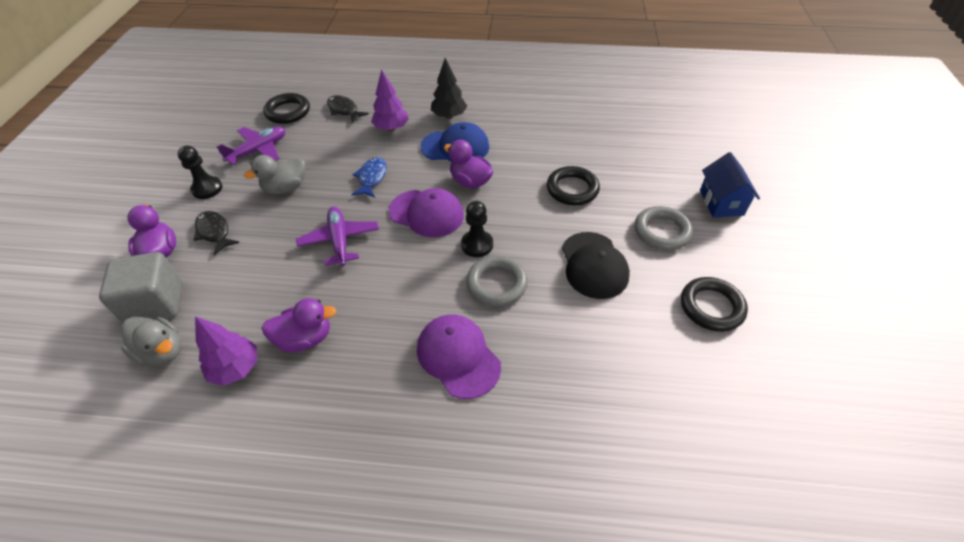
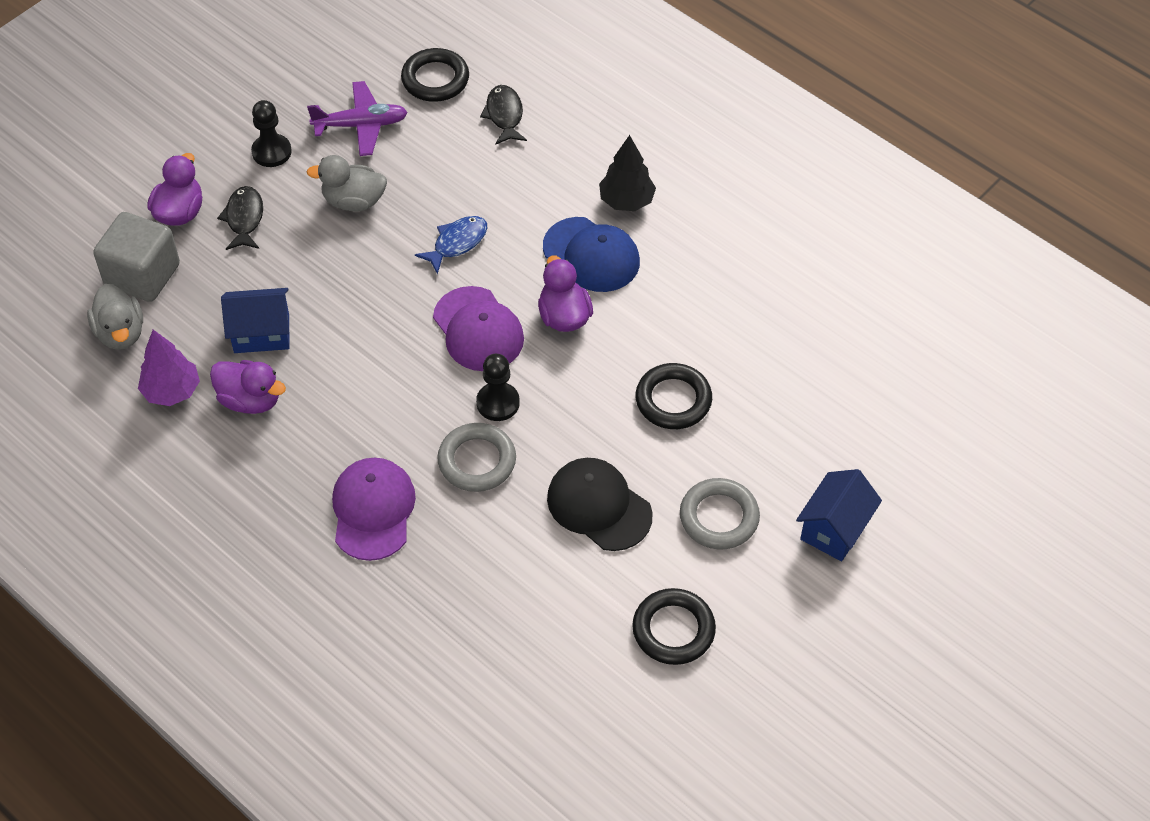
camera: 35 degrees right, 5 degrees up
(280, 291) = (261, 333): none -> blue house
(340, 240) = (360, 308): purple plane -> none
(391, 128) = (539, 179): purple tree -> none
(594, 265) = (599, 506): black cap -> black cap turned 105 degrees clockwise

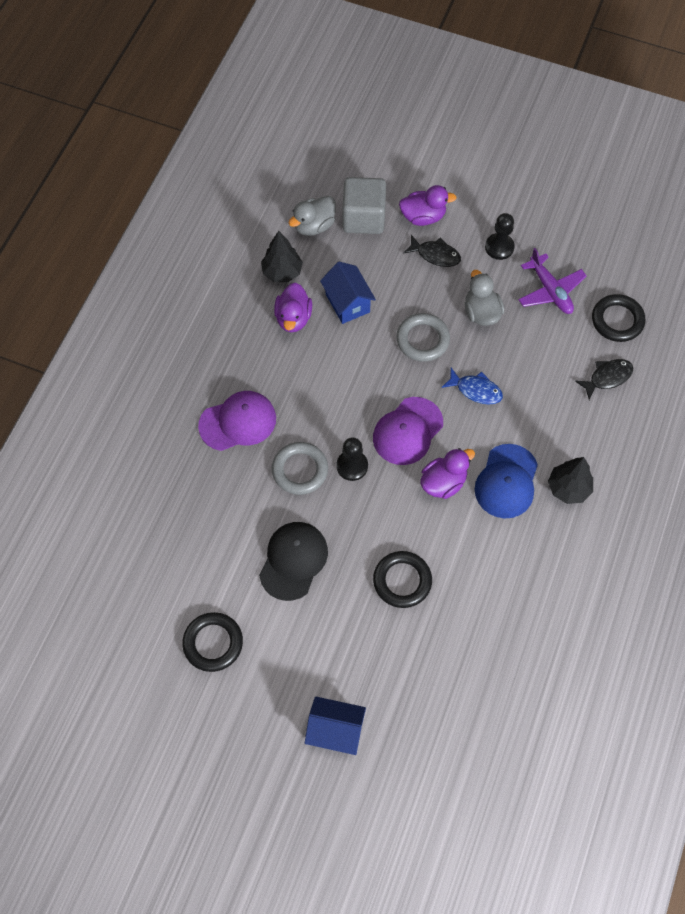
camera: 70 degrees right, 10 degrees up
(171, 391) = (282, 272): purple tree -> black tree
(244, 219) = (435, 255): black fish -> black fish turned 45 degrees clockwise
(719, 517) = (314, 645): grey ring -> grey ring (422, 340)

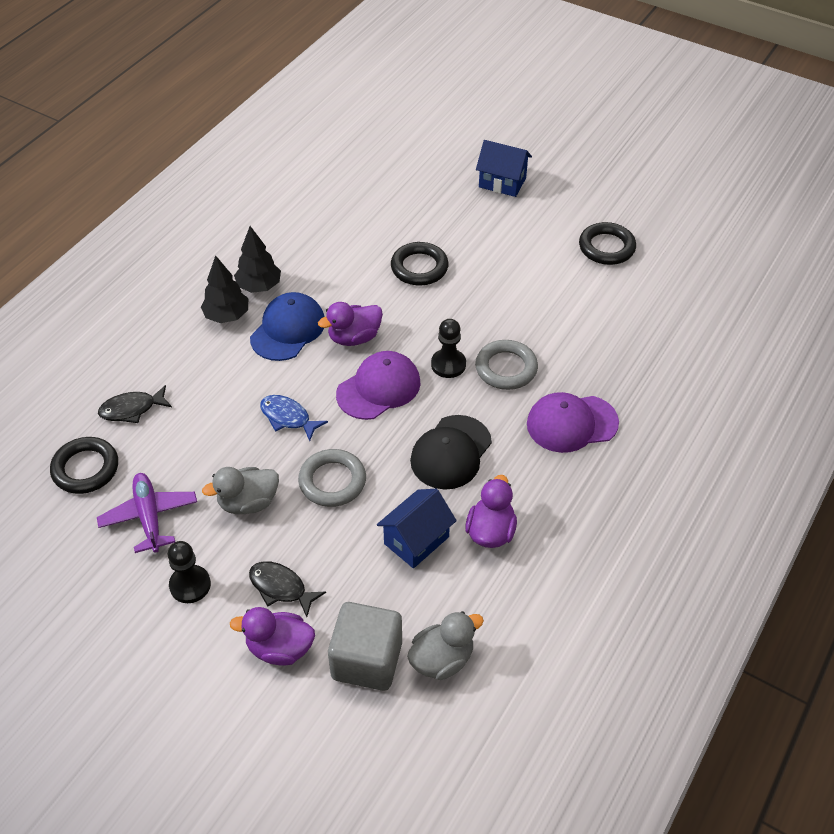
camera: 170 degrees left, 15 degrees down
(282, 272) = (498, 596): black tree -> black tree (259, 286)
(293, 561) = (523, 295): black cap -> black cap (451, 452)
(347, 303) = (416, 540): blue house -> blue house turned 60 degrees clockwise
(481, 312) = (248, 502): grey duck -> grey duck turned 75 degrees clockwise

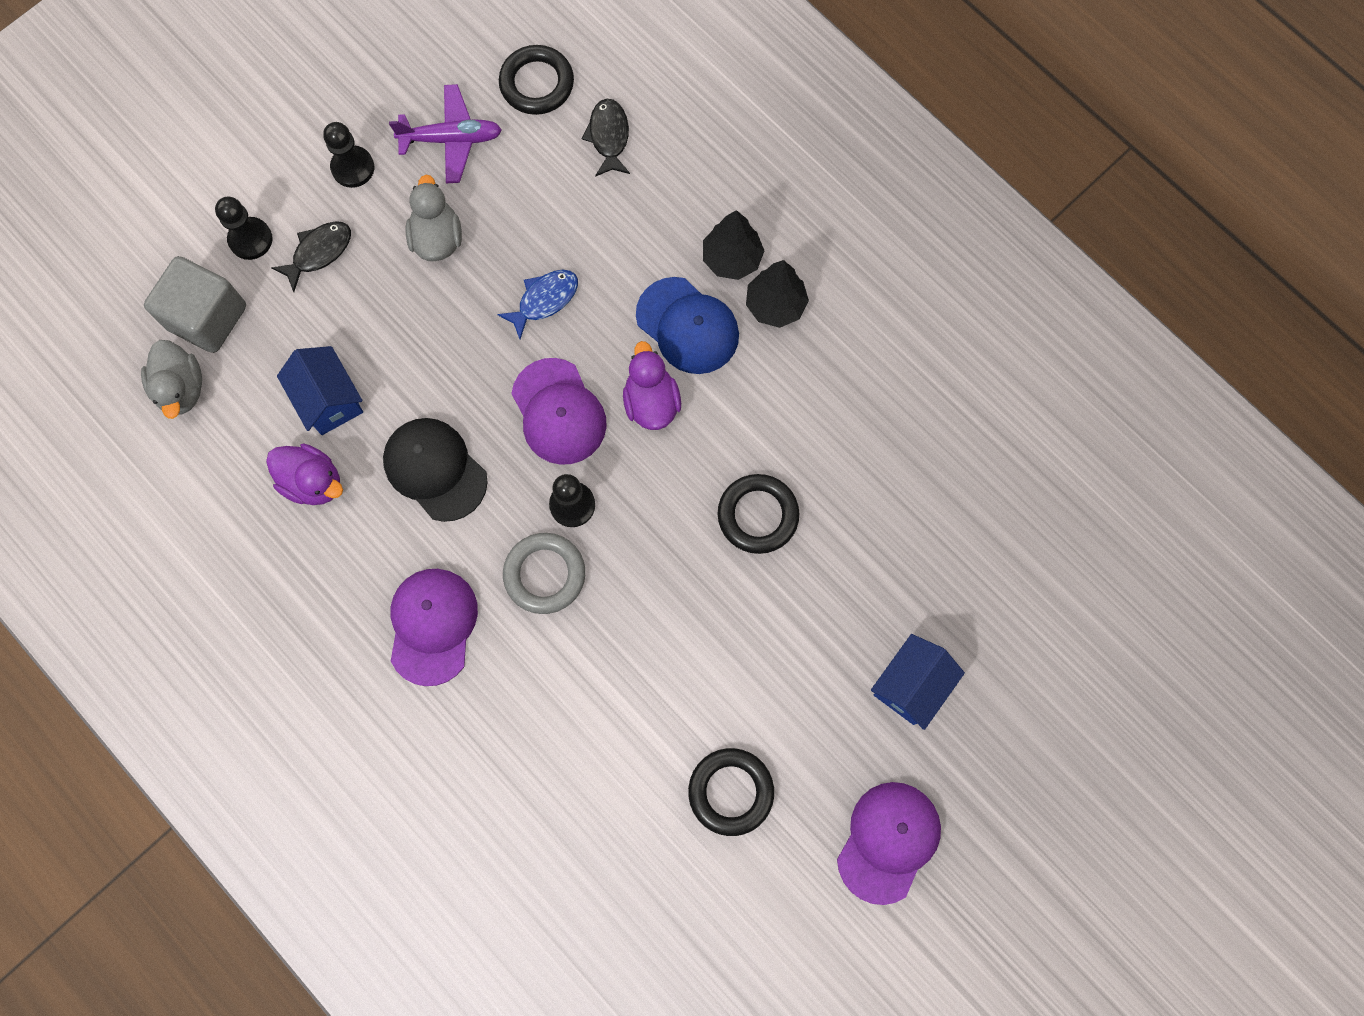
camera: 105 degrees right, 25 degrees up
(280, 648) = (250, 239): purple duck -> black pawn
(332, 481) = (437, 330): grey ring -> none
(599, 177) = (888, 841): none -> purple cap

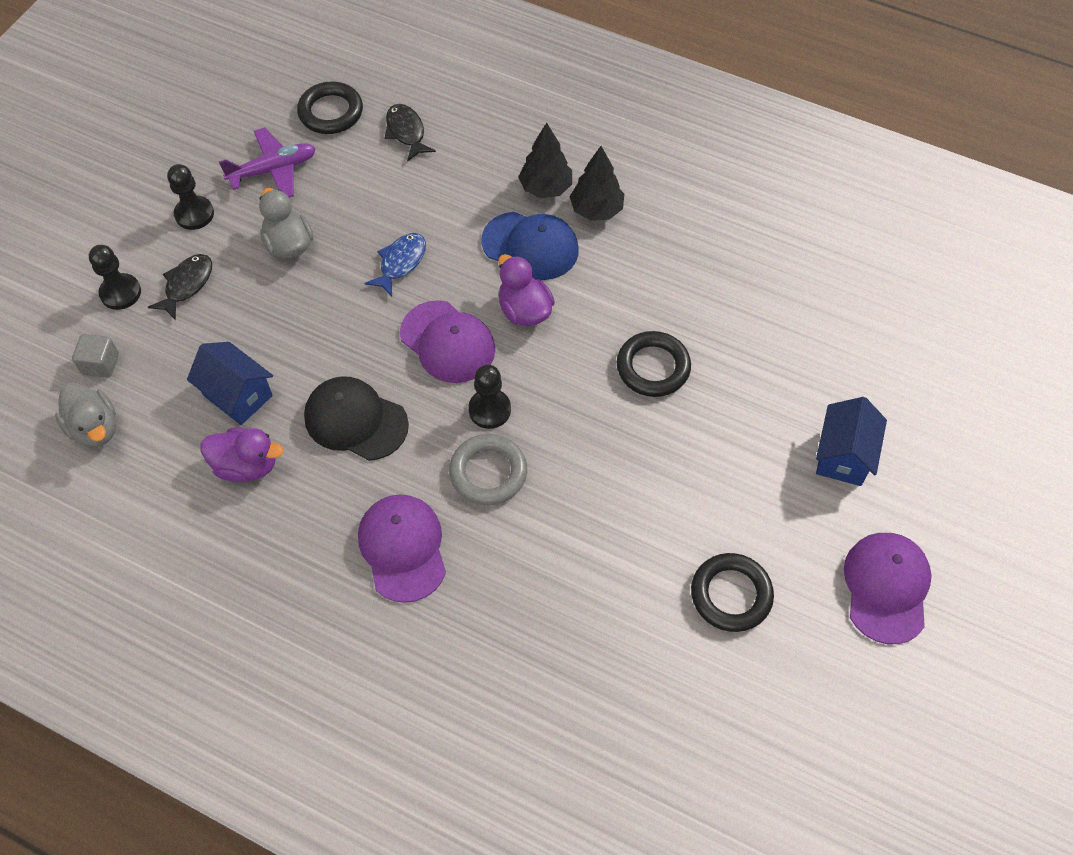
camera: 20 degrees left, 15 degrees down
(207, 317) = (101, 364): grey cube -> grey cube, size x0.53

